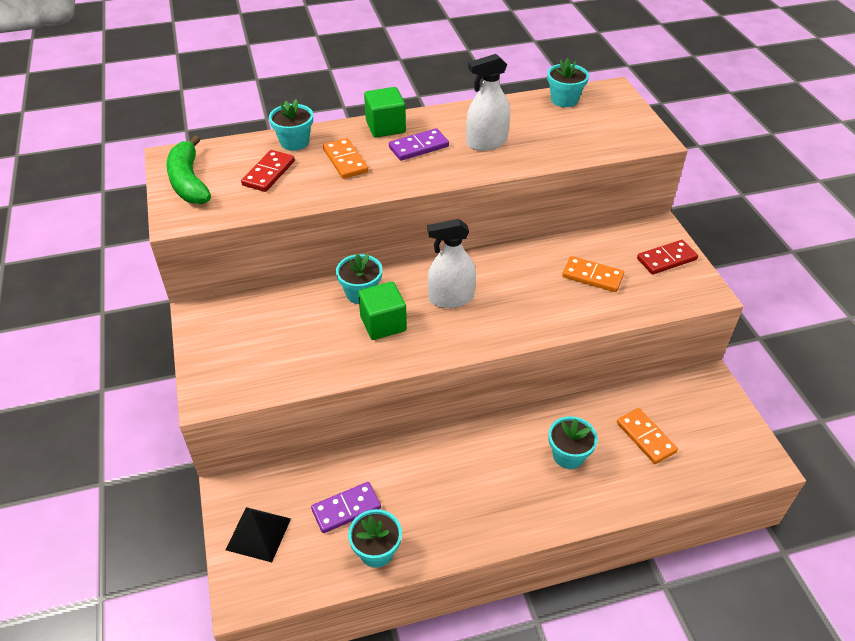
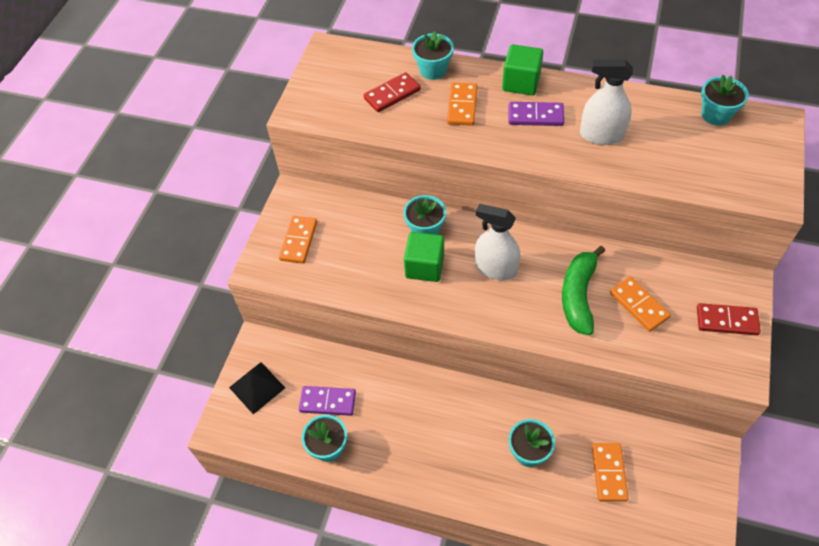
camera: 35 degrees right, 10 degrees up
(189, 182) = (327, 78): green banana -> green banana (578, 295)
(235, 354) = (298, 241): none -> orange domino

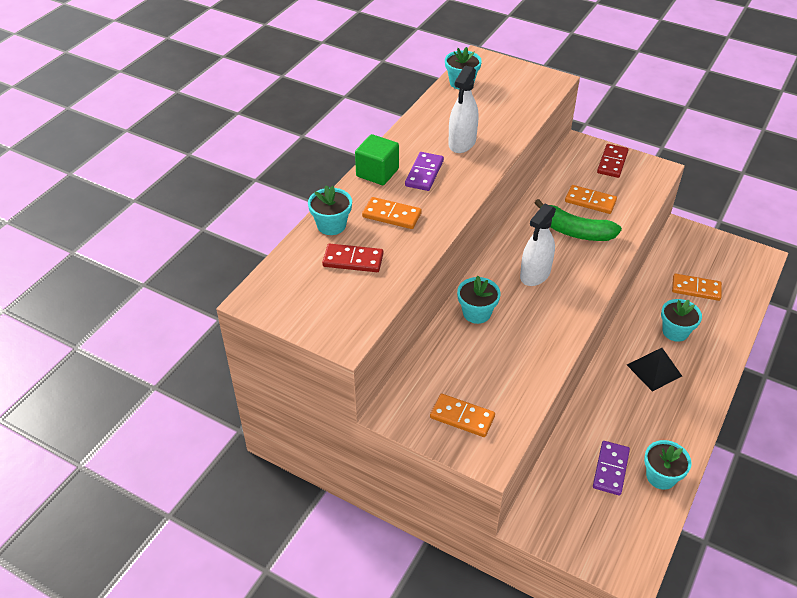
camera: 80 degrees left, 10 degrees down
(257, 387) = (585, 532): black pyramid -> black pyramid (654, 370)
(392, 94) = (353, 260): red domino -> red domino turned 60 degrees counterclockwise
(424, 266) = (521, 322): green cube -> none
(639, 305) = (590, 201): orange domino -> orange domino turned 45 degrees clockwise

